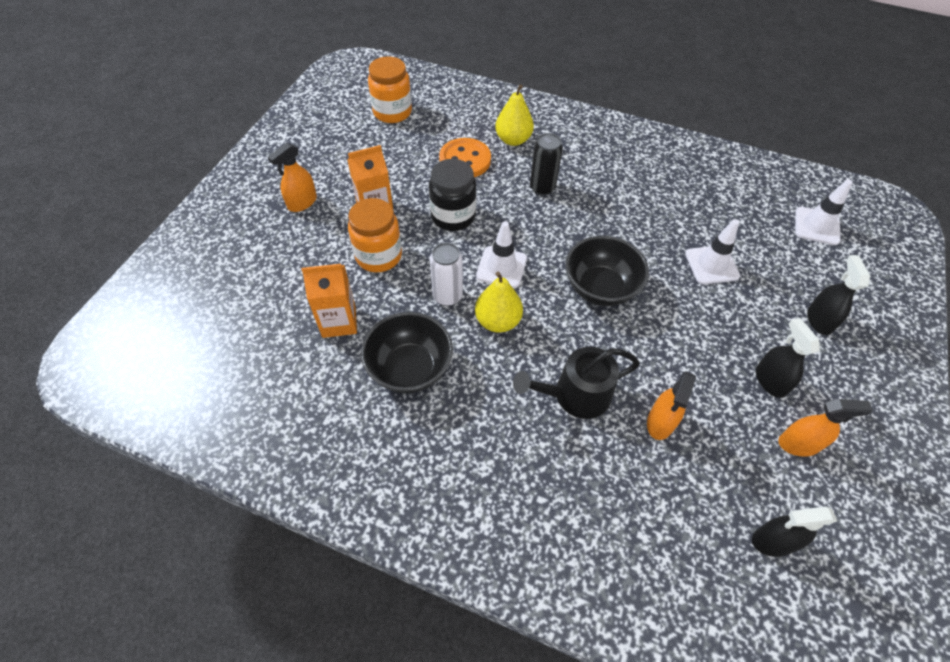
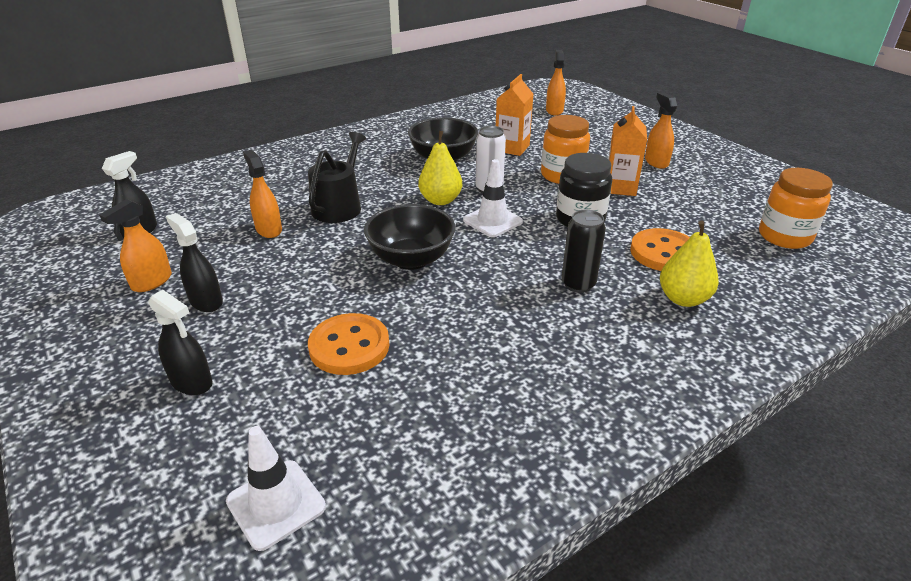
camera: 125 degrees right, 20 degrees down
(194, 331) = (554, 110): none -> orange spray bottle
(711, 265) = (349, 346): white traffic cone -> orange button
(770, 381) = (206, 301): black spray bottle -> black spray bottle turned 150 degrees counterclockwise

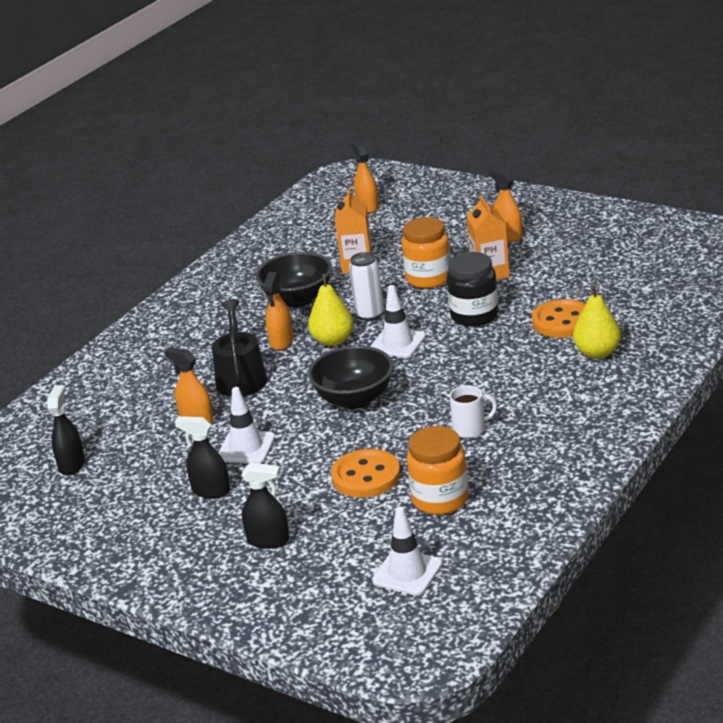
camera: 20 degrees left, 5 degrees down
(151, 282) = (142, 495): orange spray bottle -> orange spray bottle (281, 341)
(278, 270) = (246, 447): none -> white traffic cone
(494, 335) = (471, 429): none -> white mug
(578, 284) = (509, 370): black can -> none
(784, 236) = (653, 274): orange jar -> orange jar (440, 499)

